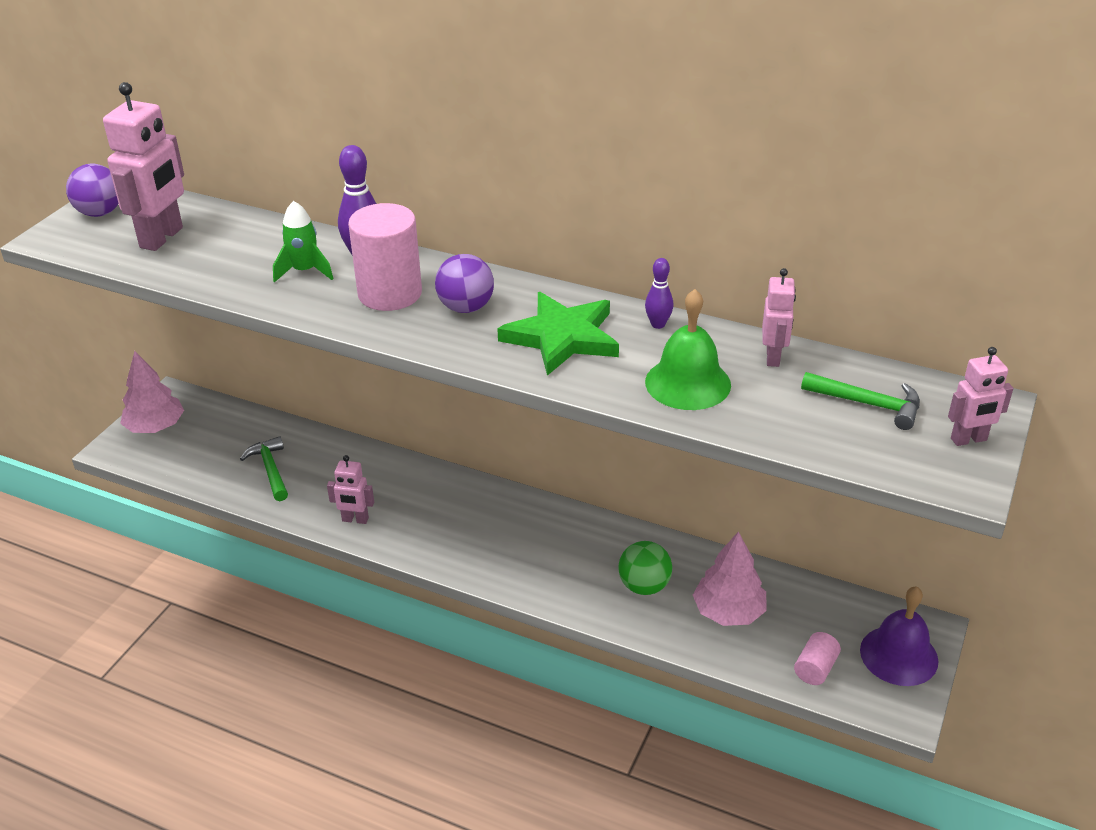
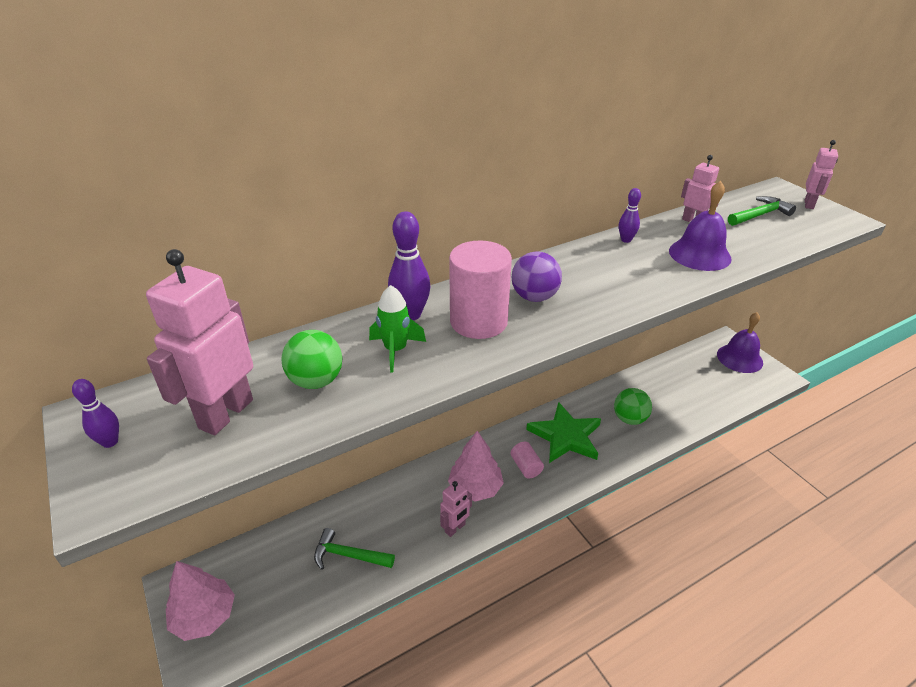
camera: 55 degrees left, 0 degrees up
(100, 213) = (110, 442): purple ball -> purple bowling pin
(162, 238) = (225, 414): pink robot -> pink robot turned 120 degrees counterclockwise
(231, 255) = (316, 381): none -> green ball
(562, 337) = (610, 275): green star -> green star (565, 436)
(688, 383) = (699, 254): green bell -> purple bell
(728, 612) = (672, 397): pink tree -> pink tree (475, 488)
(815, 668) = (734, 389): pink cylinder -> pink cylinder (526, 467)

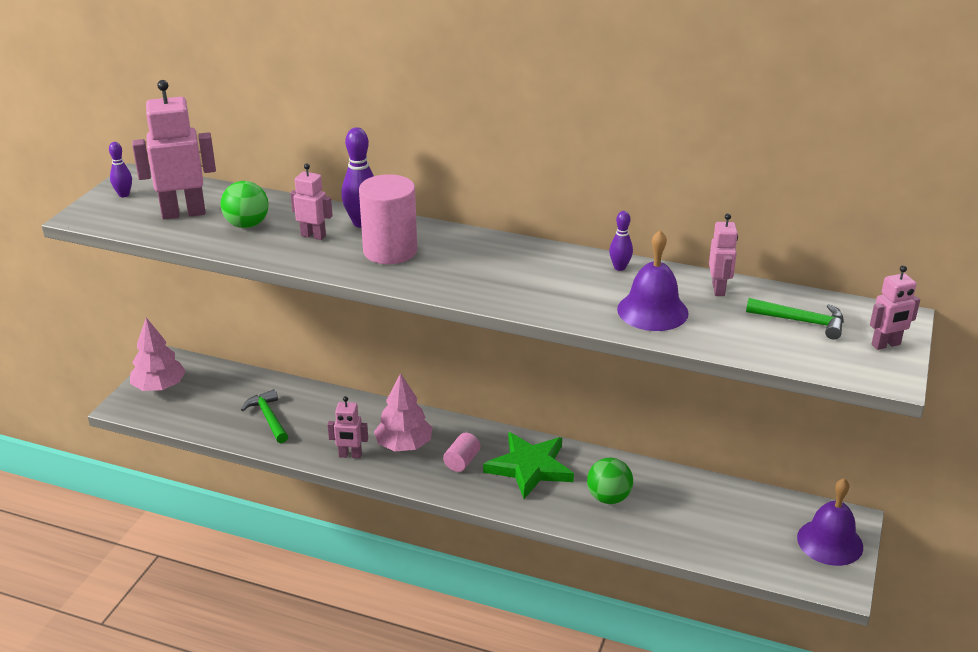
camera: 50 degrees right, 5 degrees down
(395, 350) = (313, 236): green rocket -> pink robot
(534, 297) = (457, 260): purple ball -> none

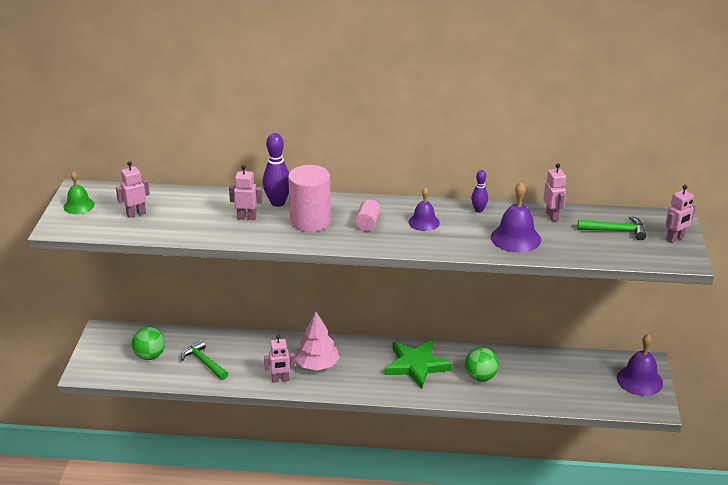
camera: 15 degrees left, 0 degrees up
(124, 195) = (79, 205): purple bowling pin -> green bell
(159, 387) = (104, 353): pink tree -> none
(183, 213) = (136, 214): pink robot -> pink robot, size x0.55
(247, 225) = (191, 216): green ball -> green ball (150, 356)
(462, 461) = (365, 369): pink cylinder -> pink cylinder (367, 223)
(537, 272) = (424, 222): none -> purple bell

